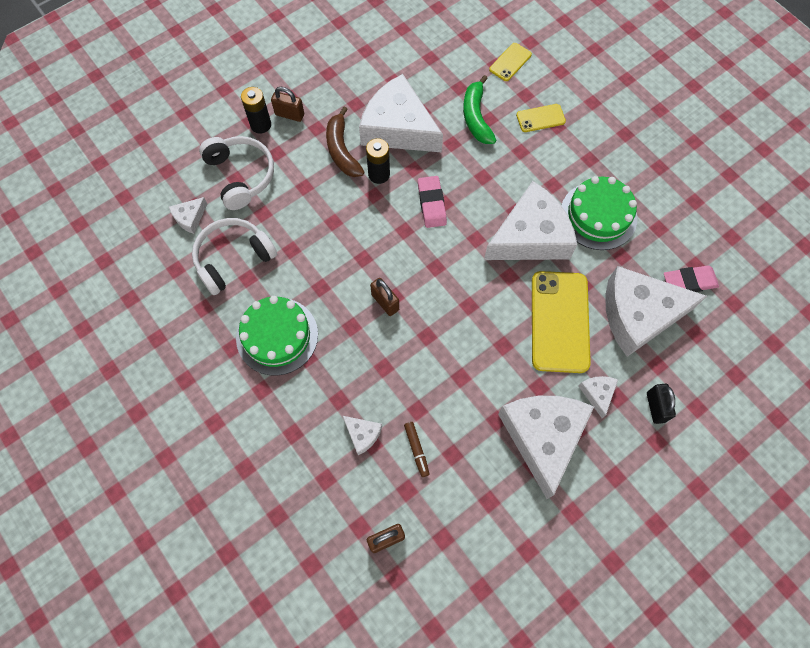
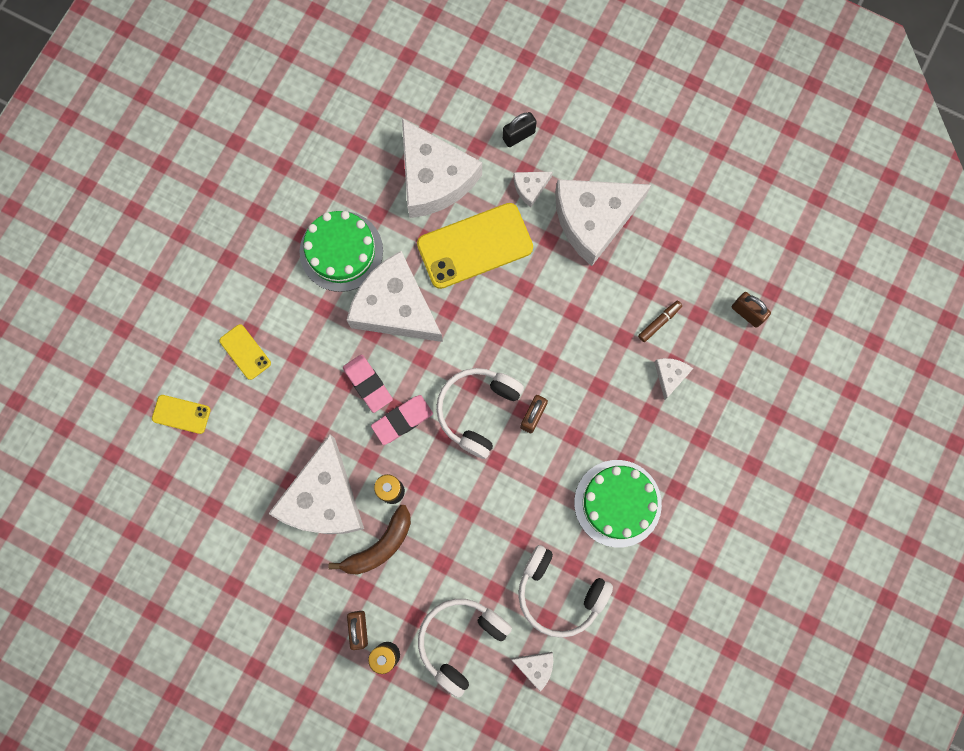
camera: 115 degrees left, 10 degrees up
(412, 261) = (477, 410): none -> white headphones
(476, 117) = (273, 420): green banana -> none
(689, 282) = (377, 144): pink eraser -> pink eraser (368, 384)

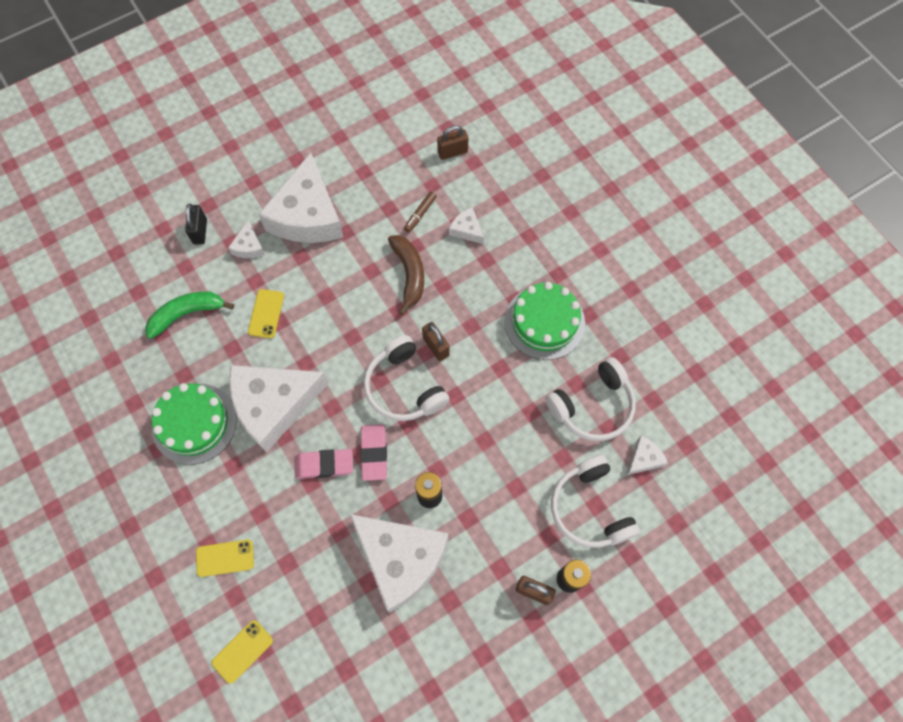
camera: 60 degrees left, 10 degrees down
(380, 546) = (471, 533): brown banana -> brown banana (409, 274)
(434, 178) = (187, 314): white cheese -> green banana
(475, 246) = (266, 314): yellow phone -> yellow phone, size x0.49
(659, 322) = (420, 214): brown marker -> brown marker turned 135 degrees counterclockwise

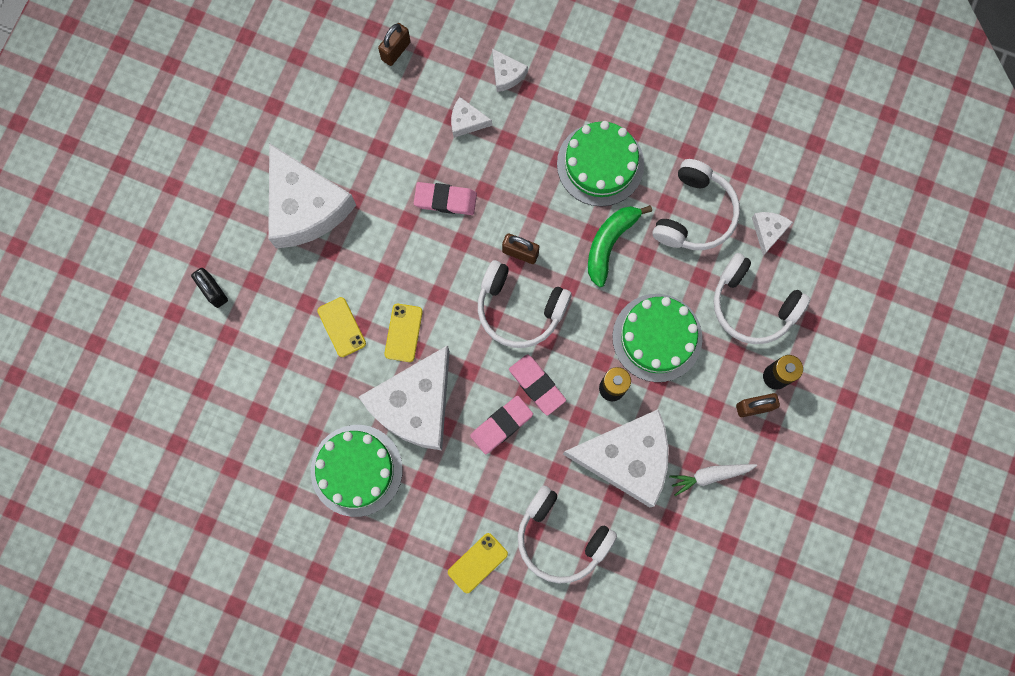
camera: 35 degrees left, 10 degrees up
(187, 314) = (267, 377): green banana -> green banana (609, 243)
(242, 651) = (552, 625): yellow phone -> yellow phone (403, 333)
(249, 246) = (273, 274): white cheese -> white cheese (506, 74)
(302, 585) = (561, 538): none -> white headphones
(409, 274) = (445, 200): brown banana -> pink eraser
(420, 214) = (411, 134): brown marker -> none
(457, 622) = (710, 476): none -> white carrot
(494, 481) = (657, 337): none -> green cake

